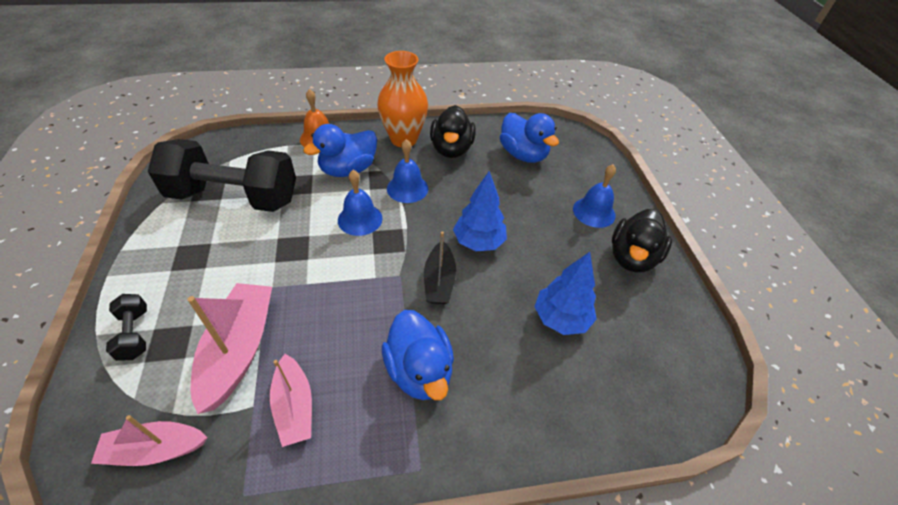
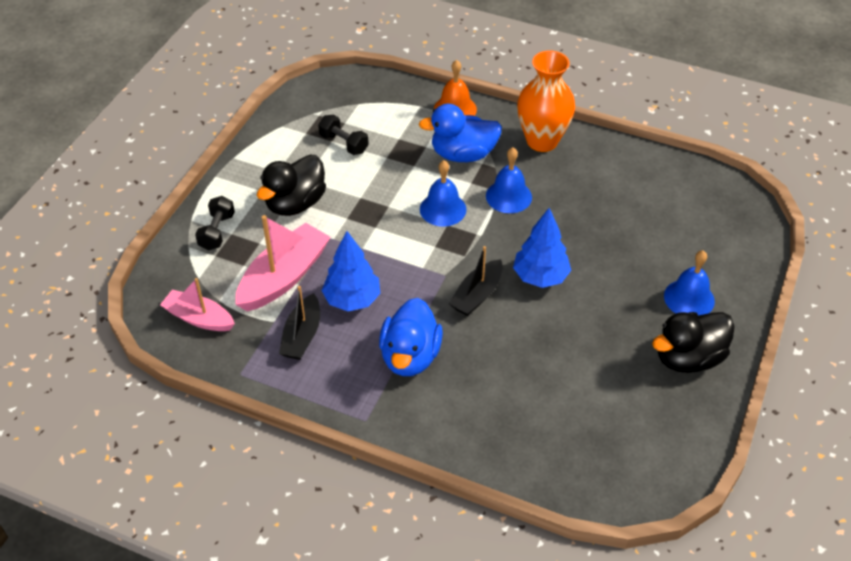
camera: 35 degrees right, 0 degrees up
(234, 197) = (344, 143): black dumbbell -> black dumbbell, size x0.41
(294, 406) = (302, 335): pink boat -> black boat
(451, 149) = (586, 171): black duck -> black duck (295, 203)
(523, 154) = (663, 207): blue duck -> none
(560, 318) = (564, 375): blue tree -> blue tree (352, 299)

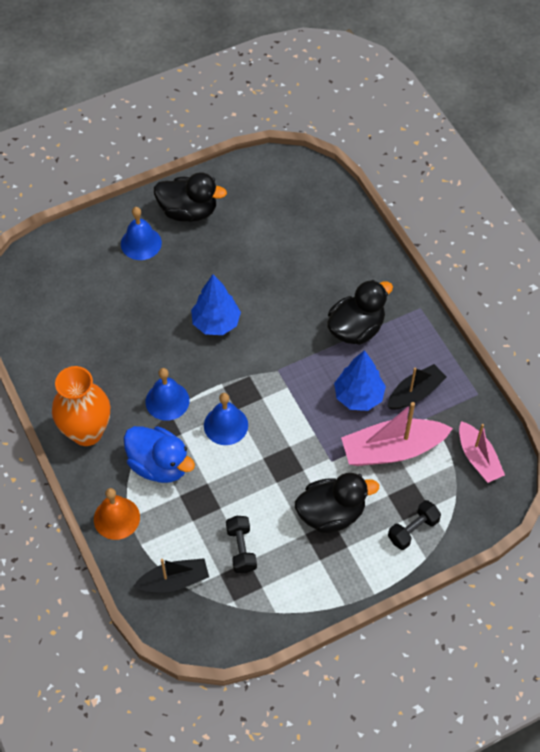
camera: 140 degrees left, 10 degrees up
(410, 356) = (356, 329): blue duck -> black duck
(477, 295) = (271, 340): black boat -> black boat (174, 581)

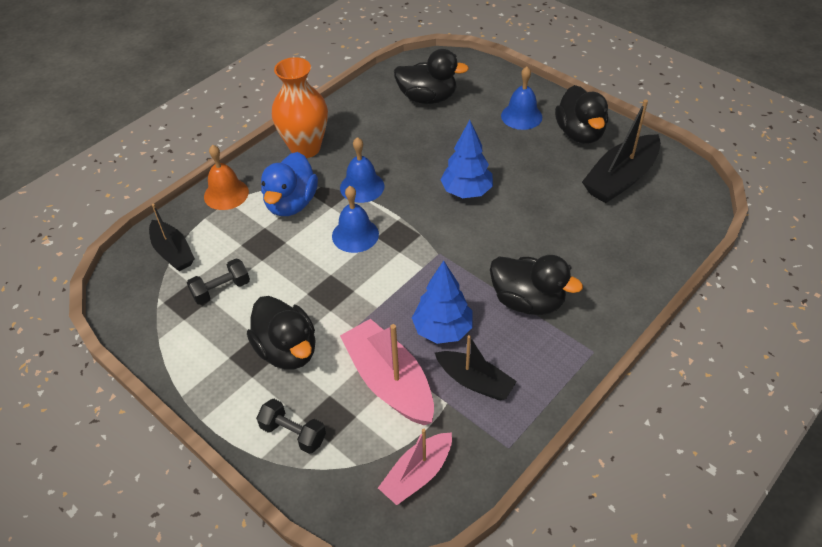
camera: 70 degrees right, 10 degrees down
(71, 306) = (427, 98): none -> black duck
(257, 209) = (620, 178): none -> black boat

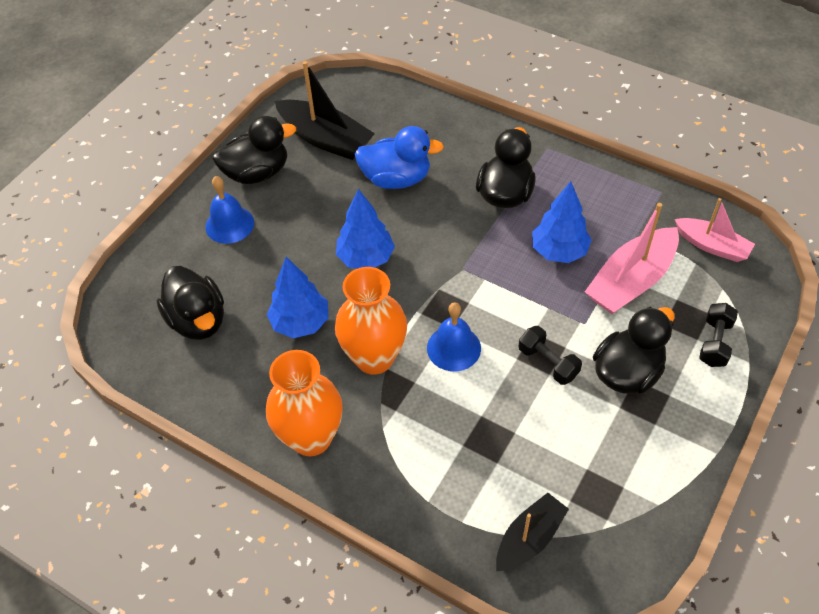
camera: 100 degrees left, 5 degrees up
(221, 290) = (570, 461): black dumbbell -> black dumbbell (548, 363)
(226, 194) = (414, 509): orange bell -> none
(291, 203) = (417, 426): blue duck -> blue duck (396, 179)
(362, 187) = (374, 358): blue bell -> orange vase
(409, 149) = (300, 323): none -> blue tree
(427, 98) = (198, 320): black duck -> black duck turned 150 degrees clockwise
(475, 381) = (607, 221): black boat -> none

